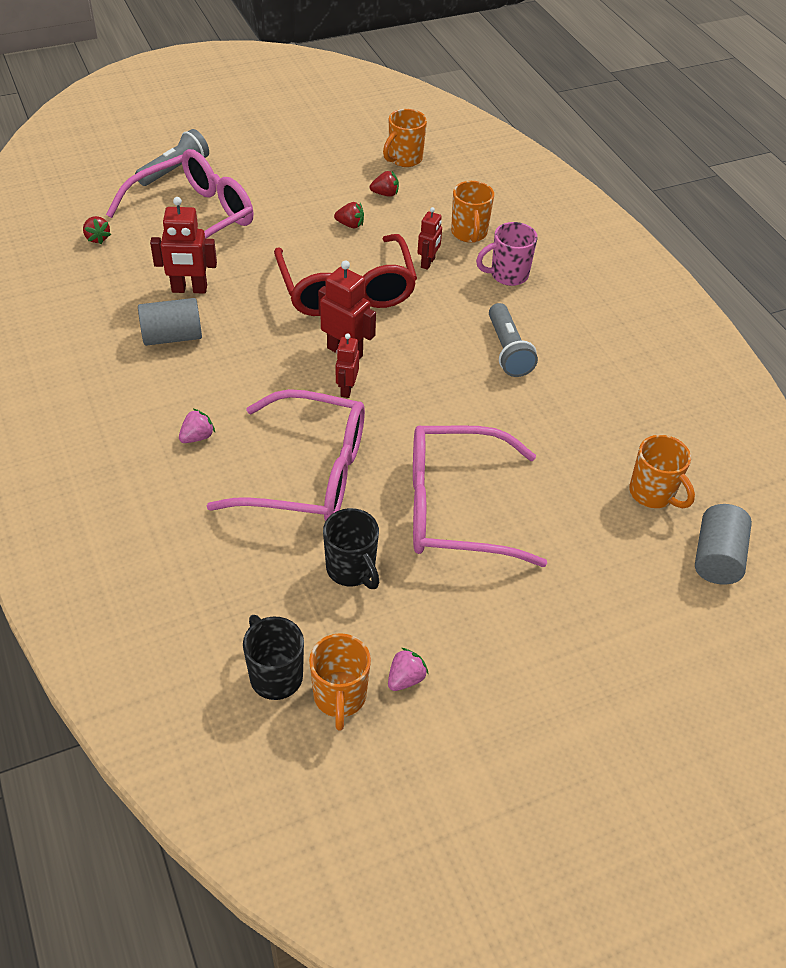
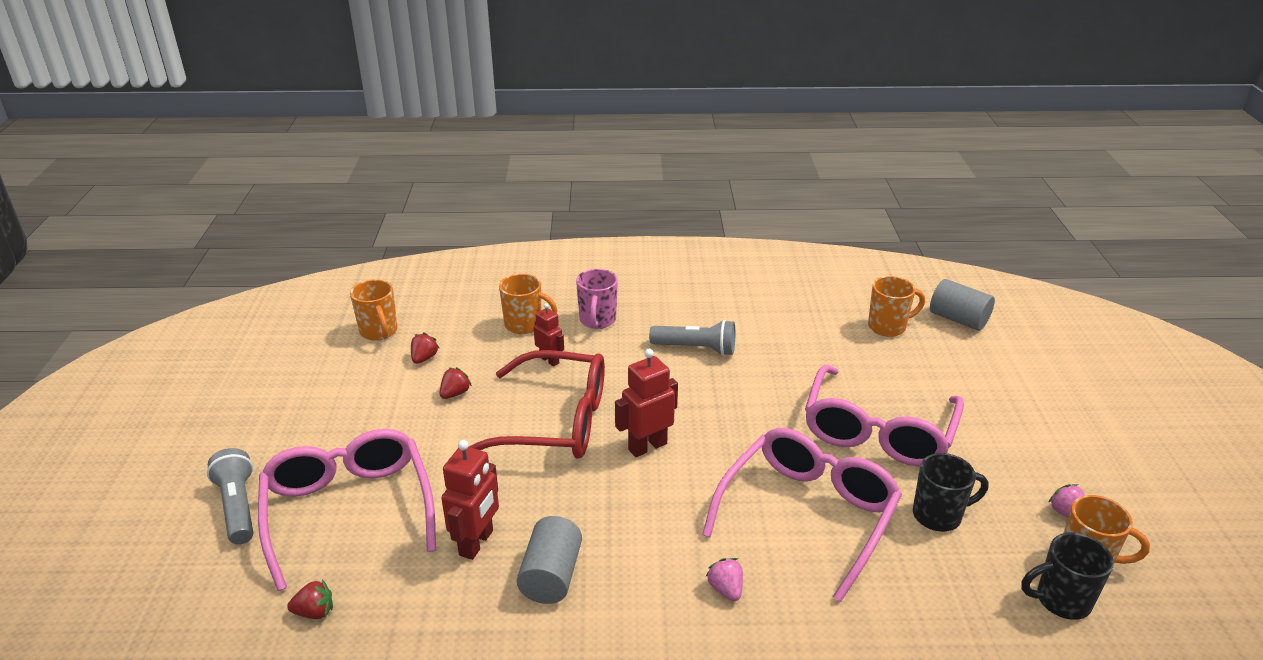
camera: 65 degrees left, 15 degrees down
(346, 389) = (701, 459): red robot -> none

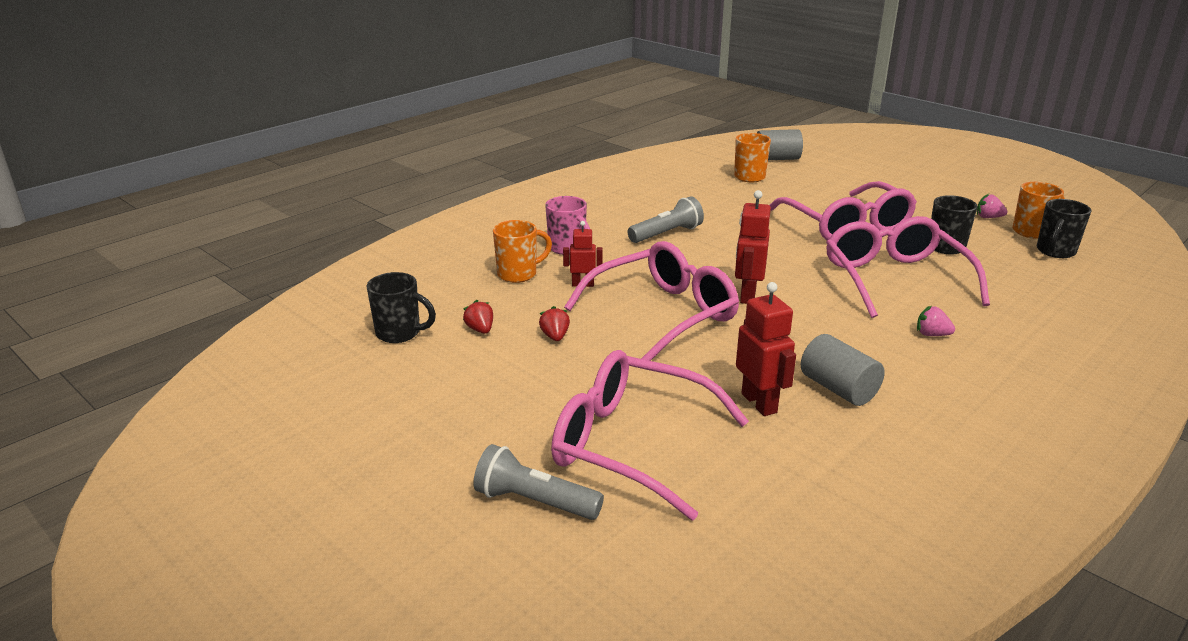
camera: 45 degrees left, 5 degrees down
(314, 612) = (743, 512): red strawberry -> none
(379, 332) = (400, 333): orange mug -> black mug
(555, 422) = (663, 314): red glasses -> pink glasses

